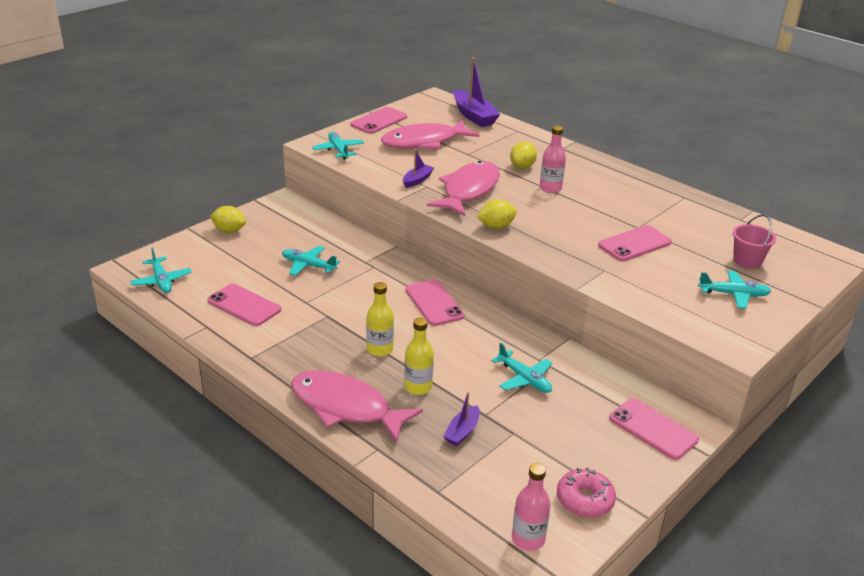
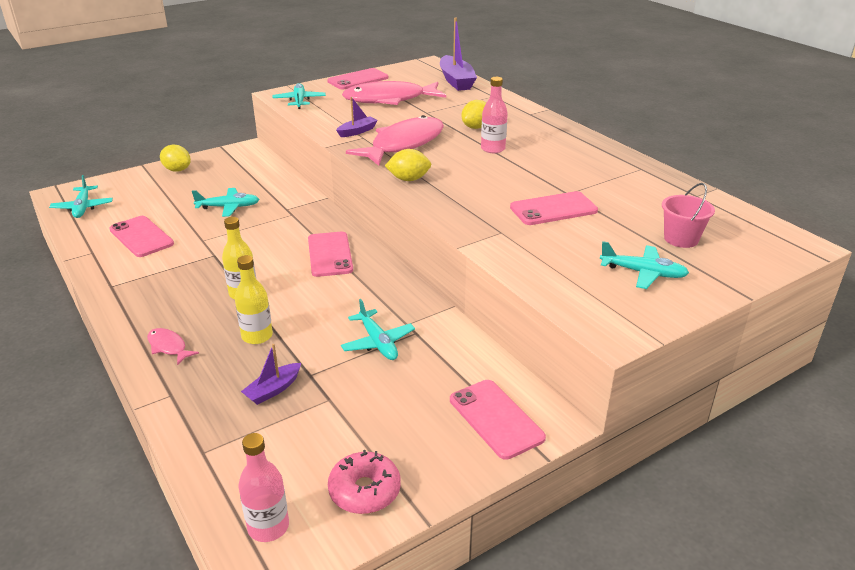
camera: 15 degrees right, 0 degrees up
(308, 265) = (228, 207): turquoise plane -> turquoise plane turned 135 degrees clockwise
(346, 407) = (168, 347): pink fish -> pink fish, size x0.43

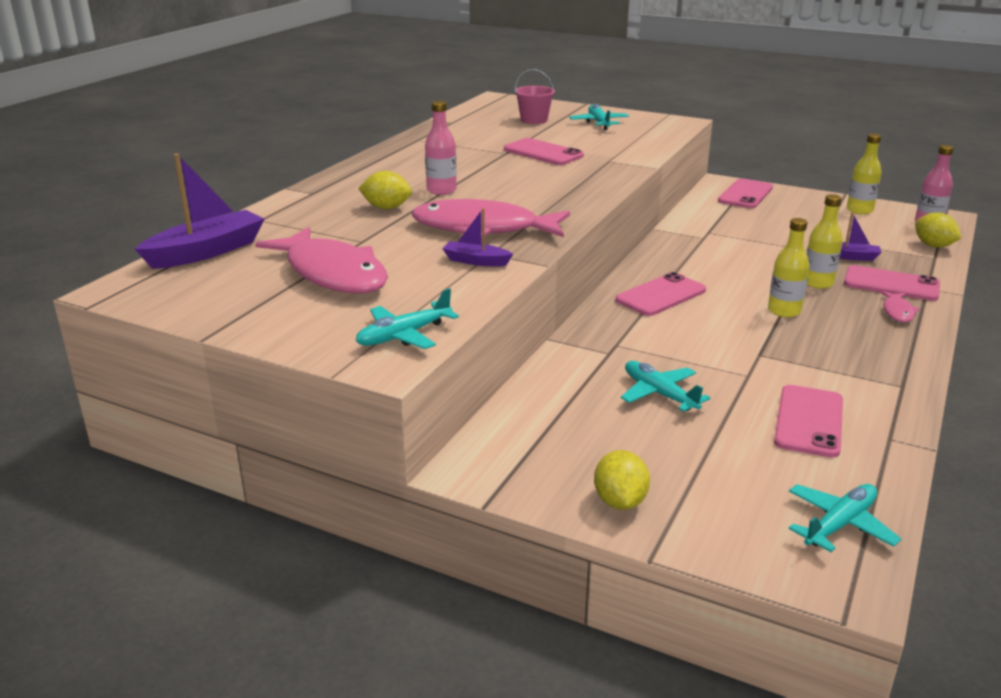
camera: 120 degrees left, 5 degrees down
(358, 79) = (251, 322): pink phone -> pink phone (891, 284)
(364, 490) = (859, 210): pink donut -> yellow bottle
(378, 342) = (741, 240): turquoise plane -> none
(408, 179) = (567, 207): yellow lemon -> yellow lemon (933, 246)

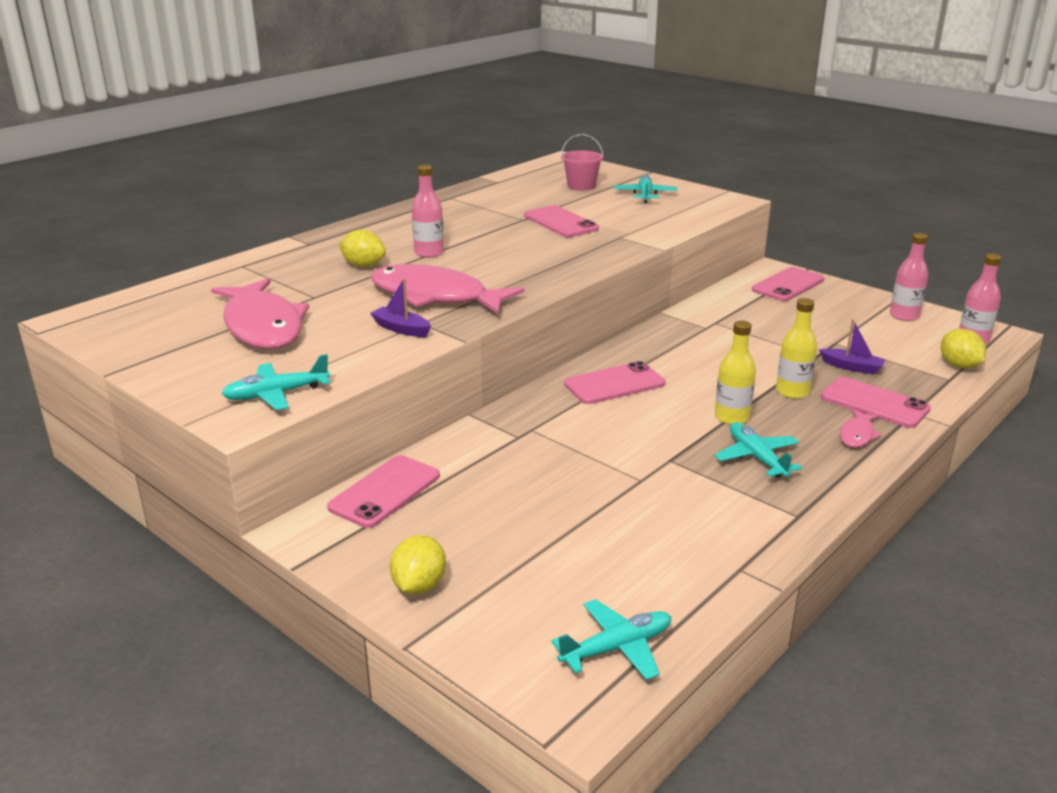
camera: 15 degrees right, 0 degrees up
(206, 252) = (173, 292): purple boat -> none
(659, 394) = (536, 485): turquoise plane -> turquoise plane (756, 457)
(809, 421) = (667, 537): pink phone -> pink phone (385, 491)
(859, 210) = (904, 316): yellow bottle -> pink bottle

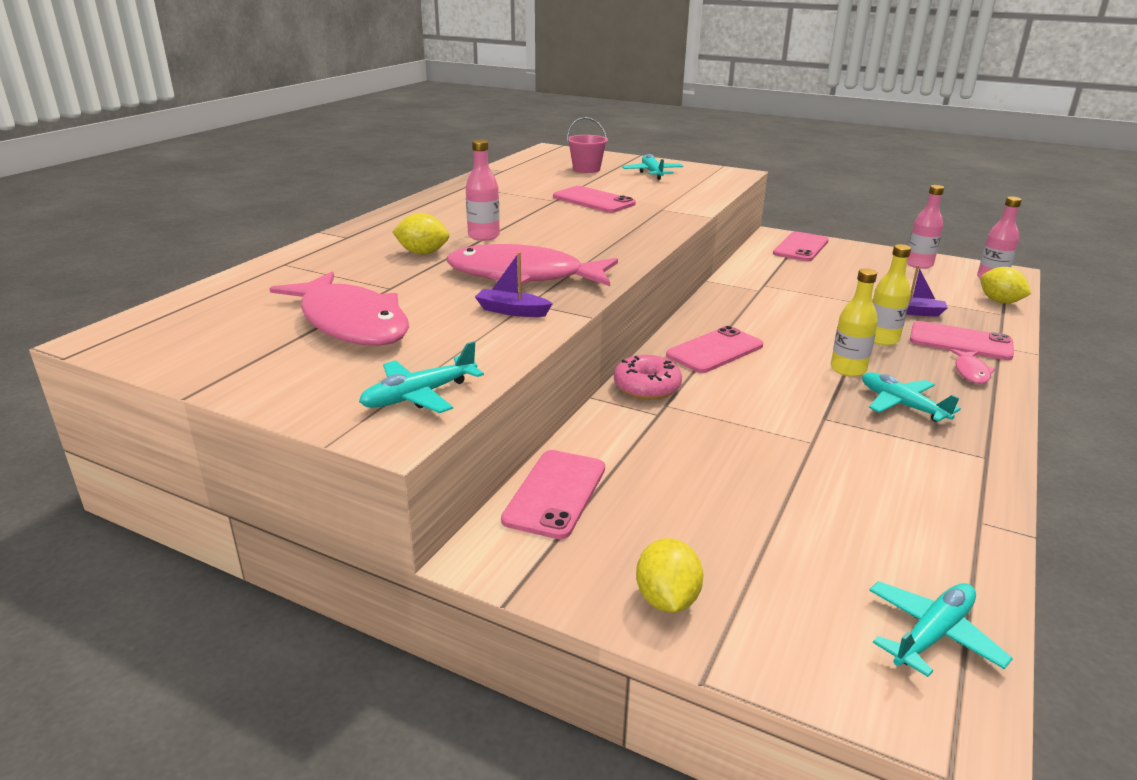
camera: 15 degrees left, 0 degrees up
(525, 411) = (647, 387): none -> pink donut

